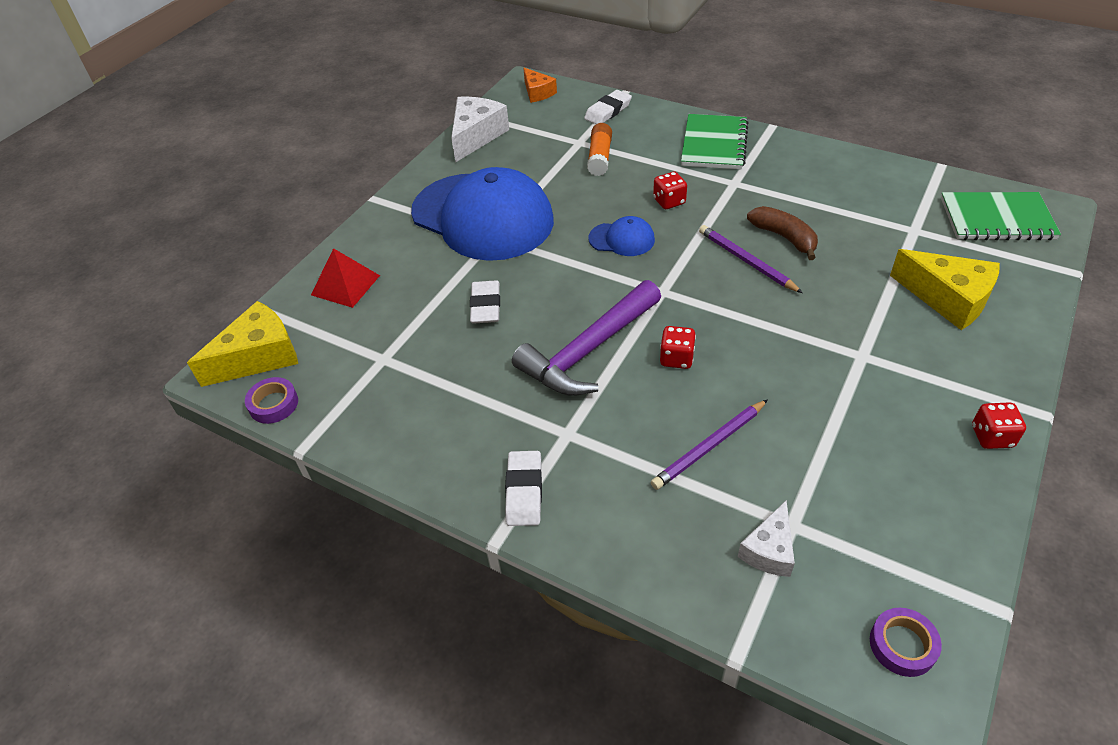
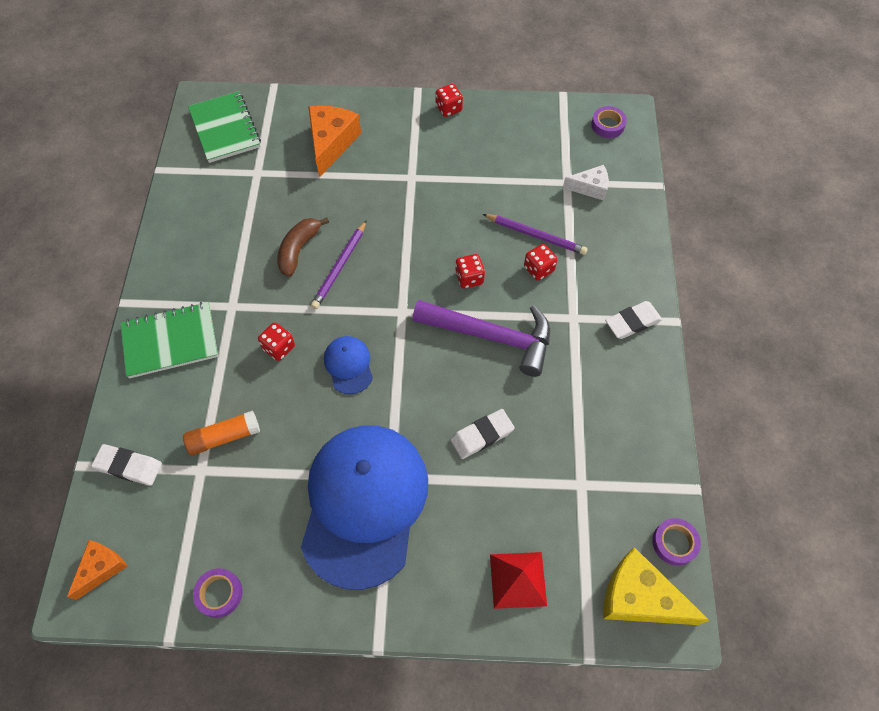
camera: 120 degrees left, 15 degrees up
(476, 136) = (219, 594): white cheese -> purple tape
(655, 428) = (538, 269): none -> red dice
(948, 299) = (331, 143): yellow cheese -> orange cheese

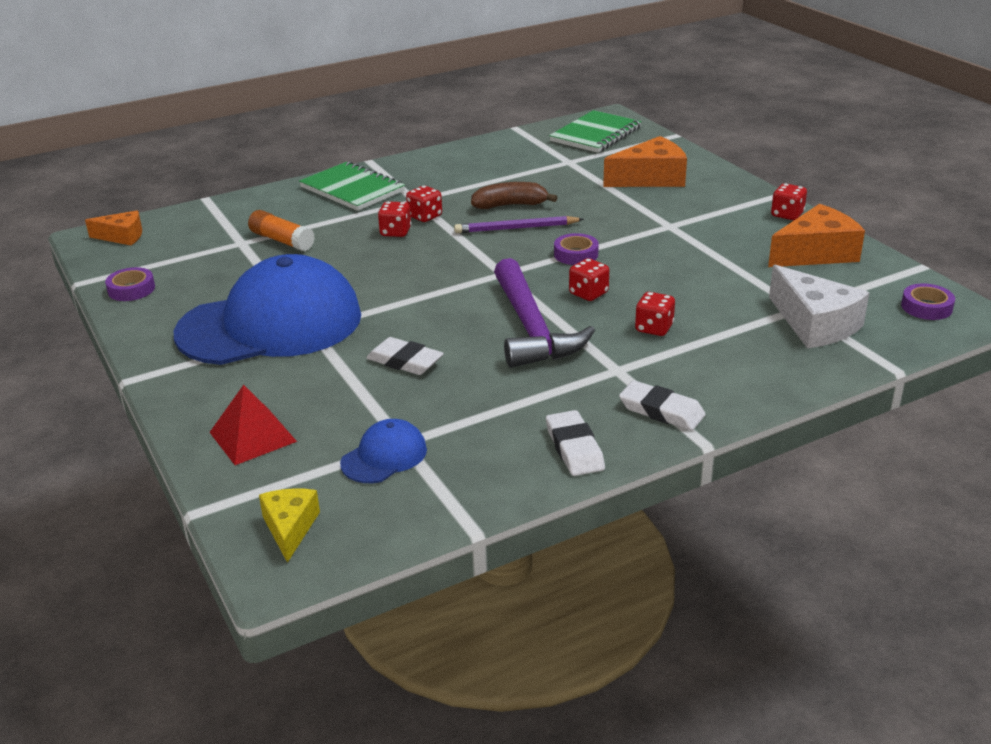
camera: 60 degrees right, 30 degrees down
(129, 466) = (220, 215): white eraser -> white eraser (574, 448)
(269, 314) = (425, 216): none -> red dice
(348, 365) = (412, 268): blue cap -> blue cap (384, 456)
(509, 129) = (816, 253): none -> orange cheese
(535, 235) = (696, 312): purple pencil -> none
(590, 187) = (814, 324): white cheese -> white cheese, size x1.67
(639, 597) = (290, 528): yellow cheese -> yellow cheese, size x0.60
(674, 543) = (383, 534): purple tape -> purple tape (576, 254)

